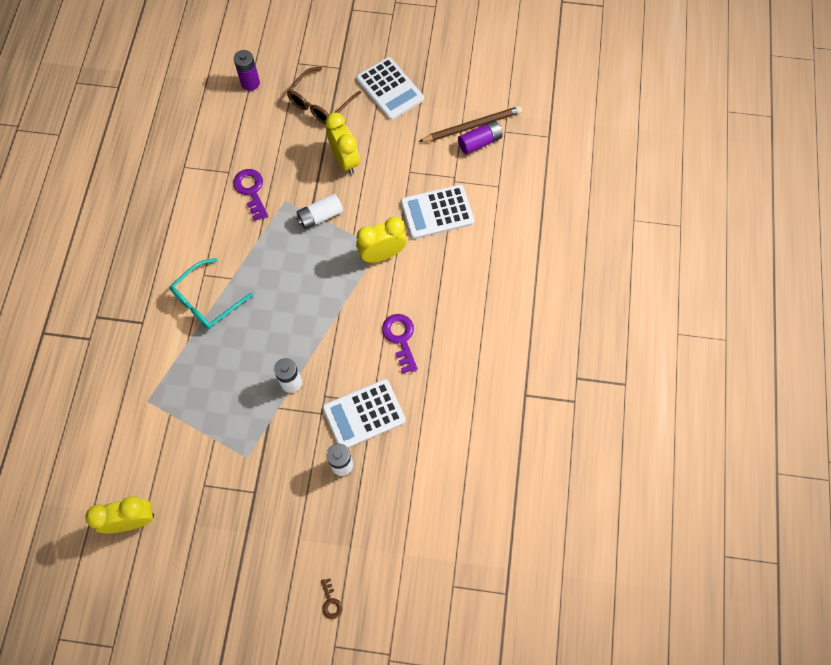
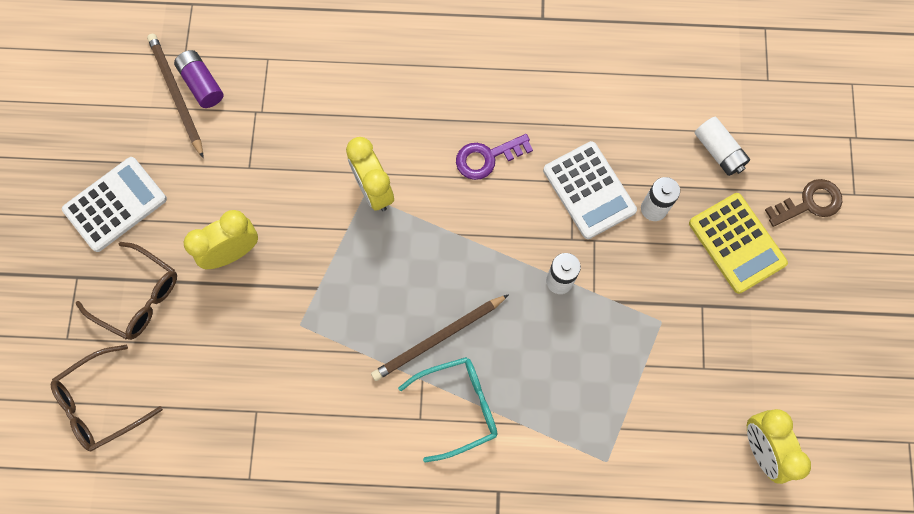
camera: 95 degrees left, 5 degrees up
(207, 300) = (458, 407): turquoise glasses -> turquoise glasses turned 60 degrees counterclockwise
(250, 83) = (101, 403): purple battery -> brown glasses
(251, 190) = (285, 373): purple key -> none
(260, 291) = (438, 338): none -> brown pencil
(303, 530) = (737, 243): none -> yellow calculator
(320, 216) = (321, 274): white battery -> white battery (718, 151)
(331, 602) = (809, 203): brown key -> brown key, size x1.78
(437, 212) = (309, 129): white calculator -> none

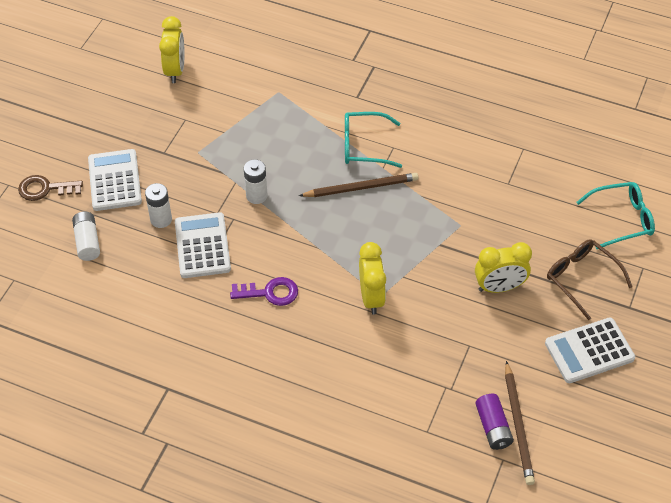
camera: 160 degrees left, 20 degrees down
(101, 403) = (621, 219): brown glasses -> turquoise glasses
(737, 243) = (115, 180): yellow calculator -> white calculator

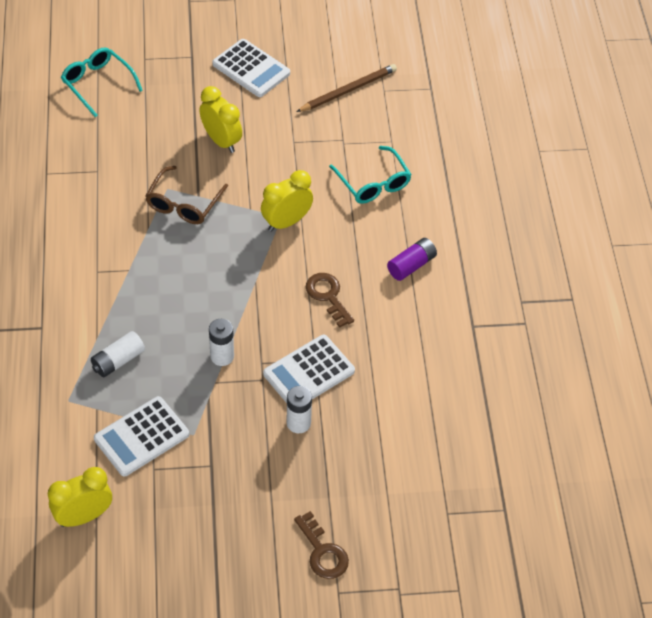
camera: 120 degrees left, 0 degrees up
(87, 242) = (363, 473): white battery -> white battery (118, 361)
(115, 180) = (274, 491): white calculator -> white calculator (141, 437)
(270, 292) = (328, 296): purple key -> brown key
(361, 187) = (163, 277): brown pencil -> none
(364, 146) = (108, 295): turquoise glasses -> turquoise glasses (373, 183)
(493, 427) = (360, 104): purple battery -> purple battery (411, 265)
(582, 279) = (180, 92): brown glasses -> brown glasses (184, 203)

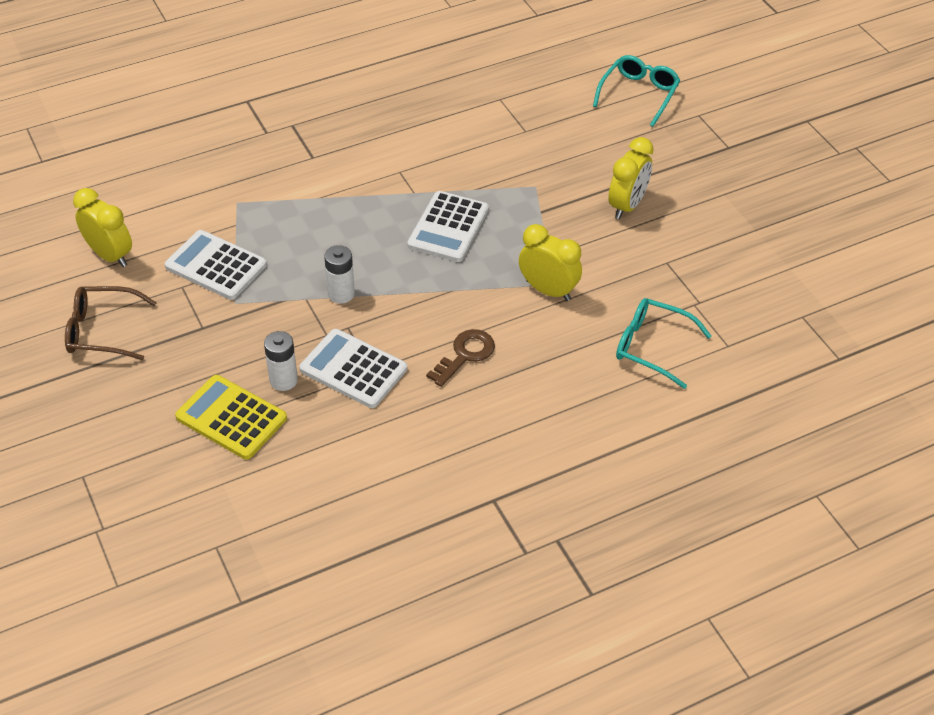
camera: 70 degrees right, 5 degrees down
(118, 361) = (299, 221): white battery -> none
(184, 203) = (523, 204): brown glasses -> brown glasses (103, 331)
(251, 69) = (747, 197): white calculator -> white calculator (448, 227)
(322, 470) = (231, 418): none -> yellow calculator
(322, 552) = (128, 448): brown key -> none
(348, 90) = (778, 285): brown pencil -> none
(373, 183) = (652, 347): turquoise glasses -> turquoise glasses turned 75 degrees clockwise
(411, 265) = (551, 416): purple battery -> none

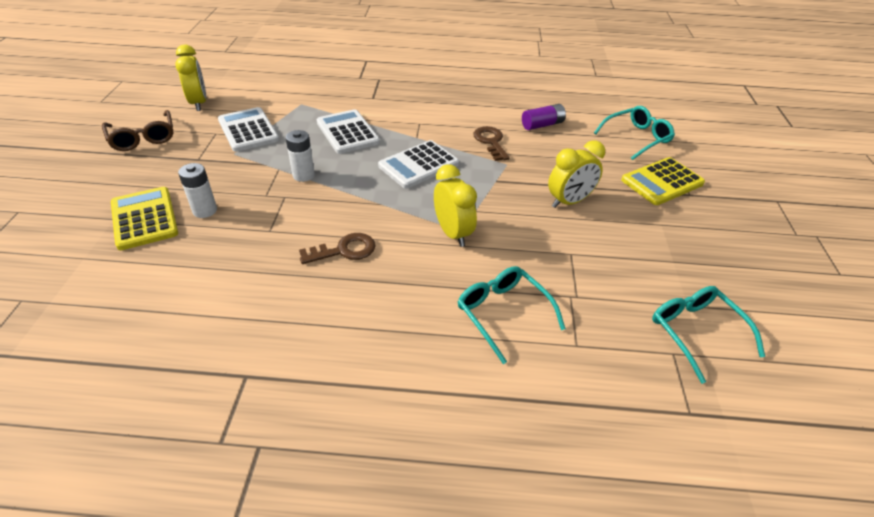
camera: 30 degrees right, 5 degrees down
(103, 331) = (143, 138): brown glasses -> brown glasses turned 150 degrees counterclockwise
(353, 369) = (257, 224): white calculator -> white calculator (347, 132)
(497, 164) = (491, 142): none -> brown key
(532, 117) = (542, 125): none -> purple battery
(696, 143) = (662, 182): none -> yellow calculator
(809, 290) = (696, 333): none -> turquoise glasses

